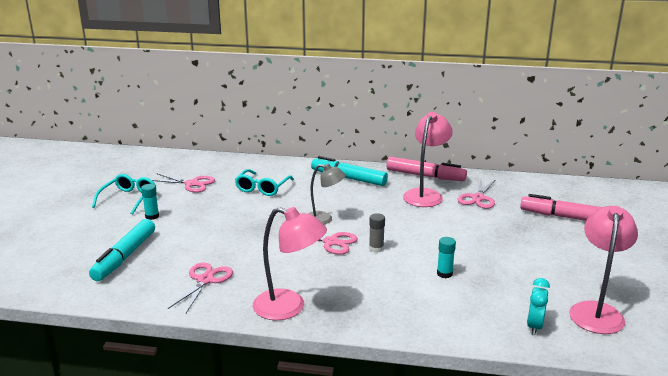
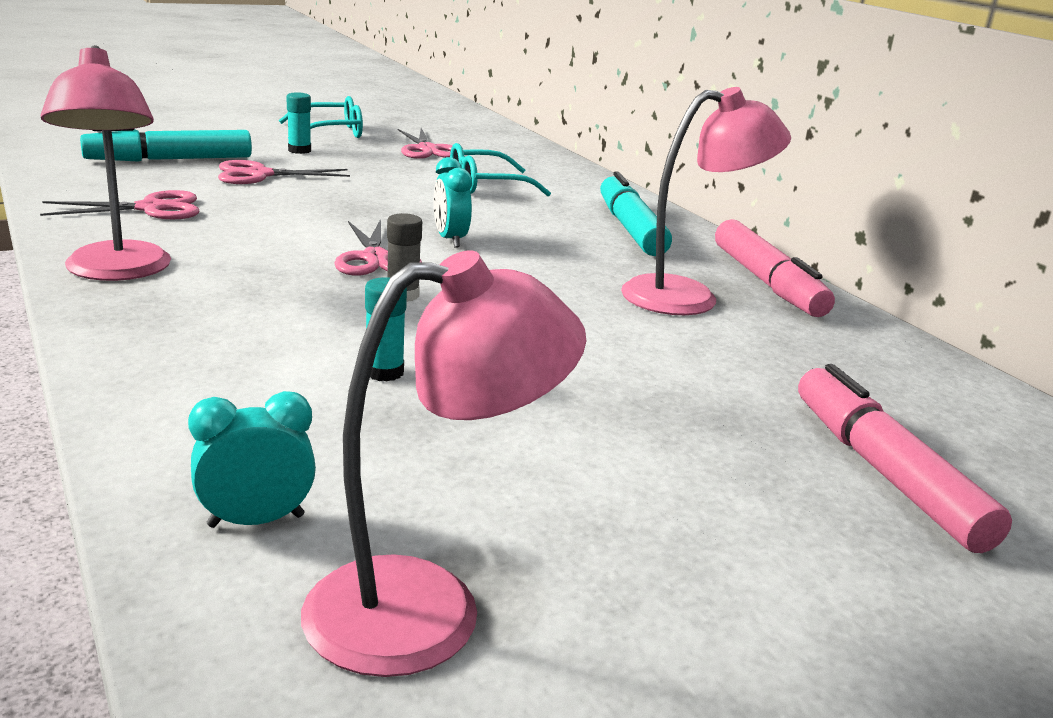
camera: 50 degrees right, 0 degrees up
(324, 219) = (450, 240): grey lamp -> turquoise clock
(478, 198) = (772, 348): pink scissors -> pink scissors (259, 175)

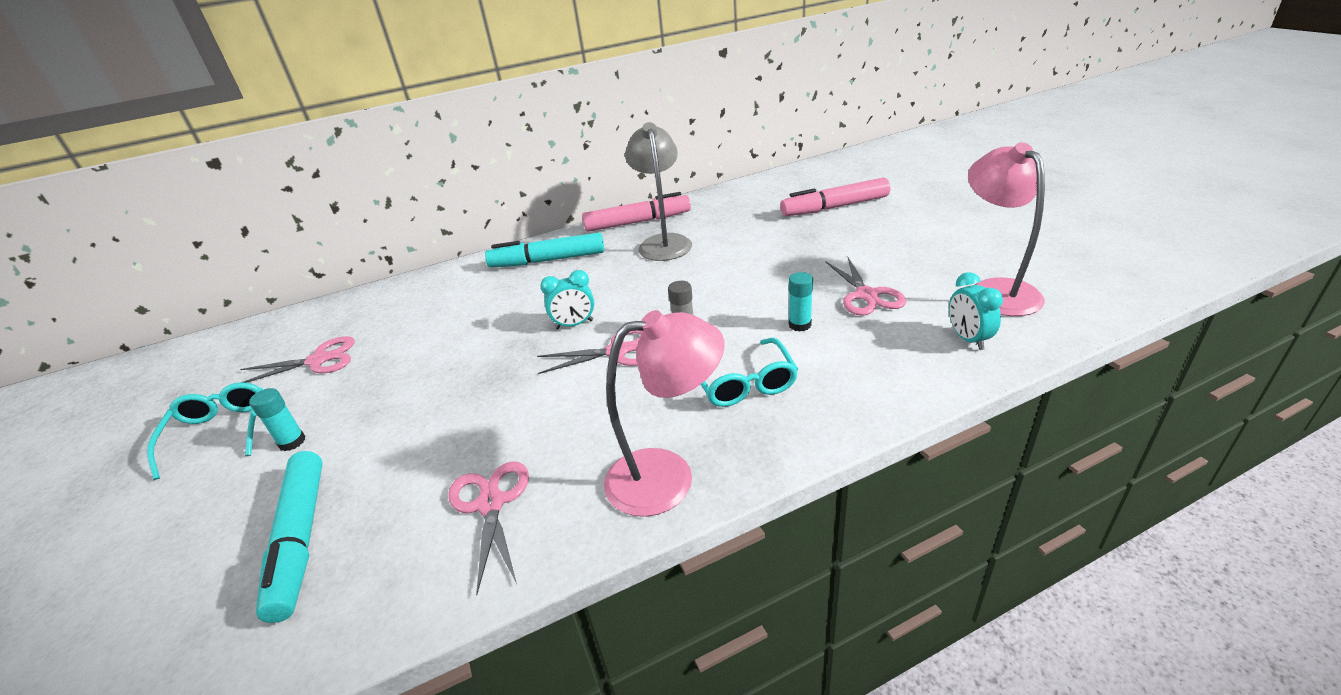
camera: 80 degrees left, 10 degrees up
(259, 175) = (382, 452): pink scissors -> pink scissors (866, 295)
(487, 185) = (440, 320): turquoise glasses -> turquoise glasses (743, 382)
(689, 297) = (663, 242): pink lamp -> grey lamp

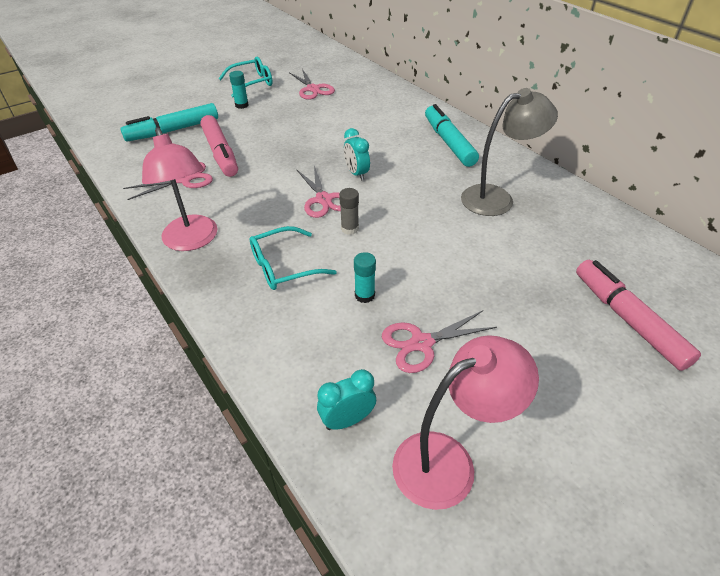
camera: 75 degrees right, 10 degrees up
(637, 222) = (533, 177): pink marker -> pink marker (220, 153)

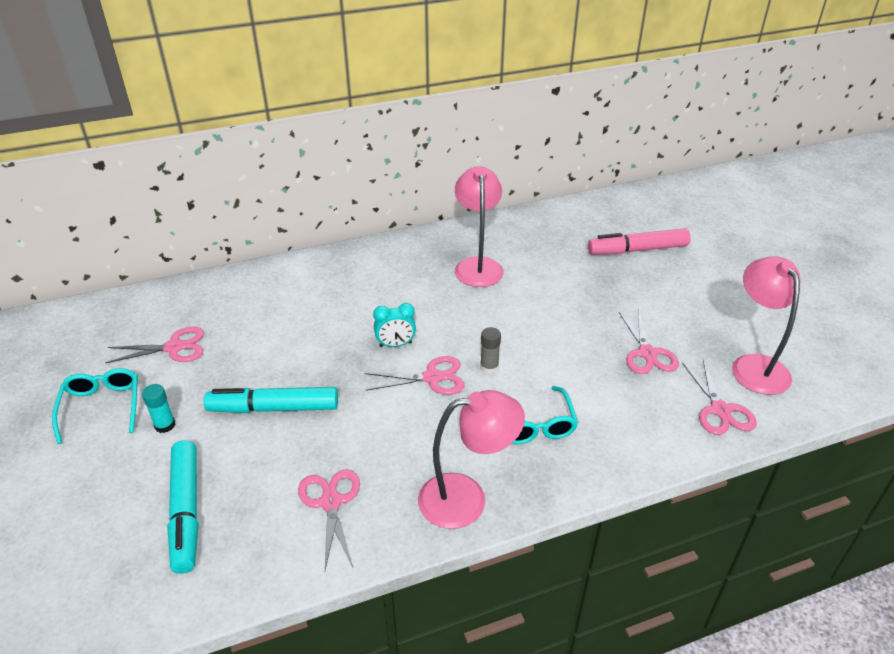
camera: 75 degrees left, 5 degrees down
(220, 153) = (284, 459): pink marker -> none
(347, 420) = (720, 410): turquoise clock -> pink scissors
(364, 295) = (586, 375): turquoise glue stick -> none
(448, 142) = (372, 269): turquoise marker -> turquoise marker (274, 408)
(497, 198) = (477, 265): grey lamp -> pink lamp

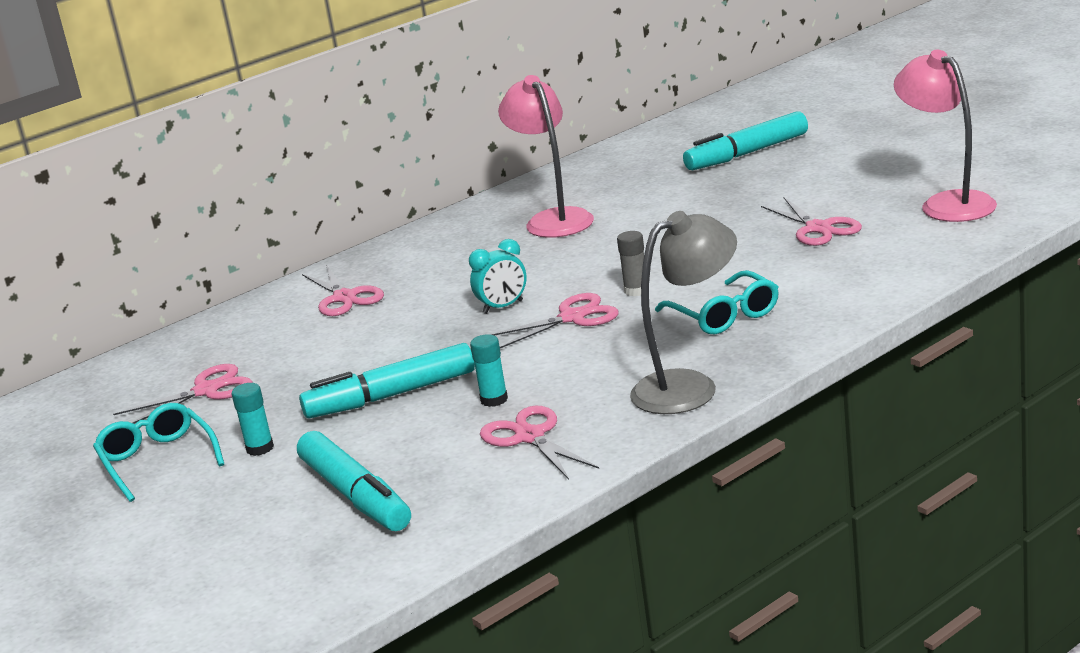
camera: 15 degrees left, 15 degrees down
(332, 446) = (494, 400): none -> turquoise glue stick
(467, 498) = (689, 387): pink lamp -> grey lamp
(637, 250) = (747, 153): pink marker -> turquoise marker
(720, 410) = (930, 245): pink scissors -> pink scissors (344, 298)

